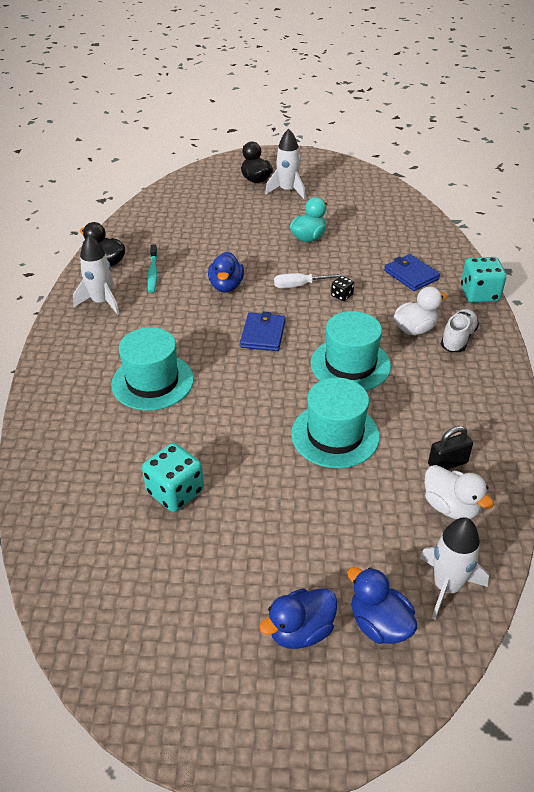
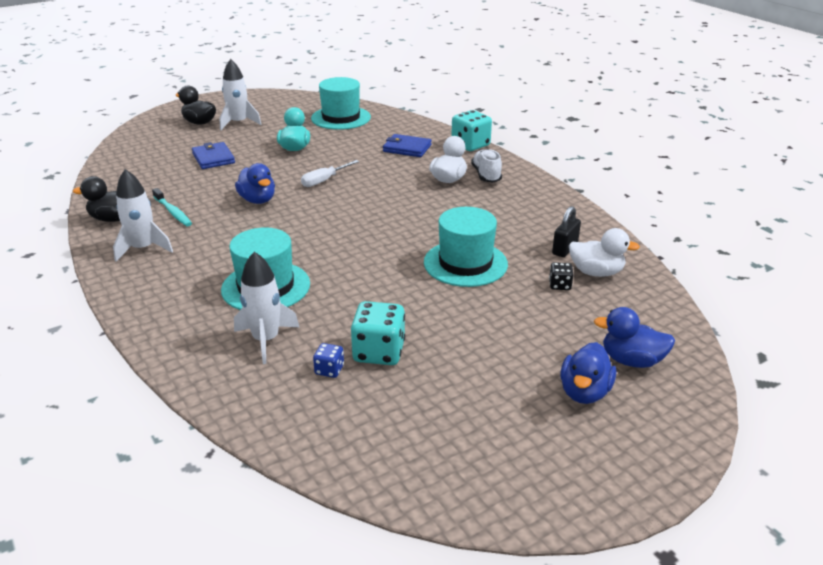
camera: 35 degrees left, 10 degrees down
(124, 489) = (329, 370): none -> blue dice
(263, 334) = (330, 221): blue wallet -> blue wallet (213, 158)
(342, 295) = (367, 176): black dice -> black dice (560, 285)
(350, 364) = (425, 216): turquoise hat -> turquoise hat (341, 118)
(447, 586) = (647, 318): white rocket -> white rocket (266, 340)

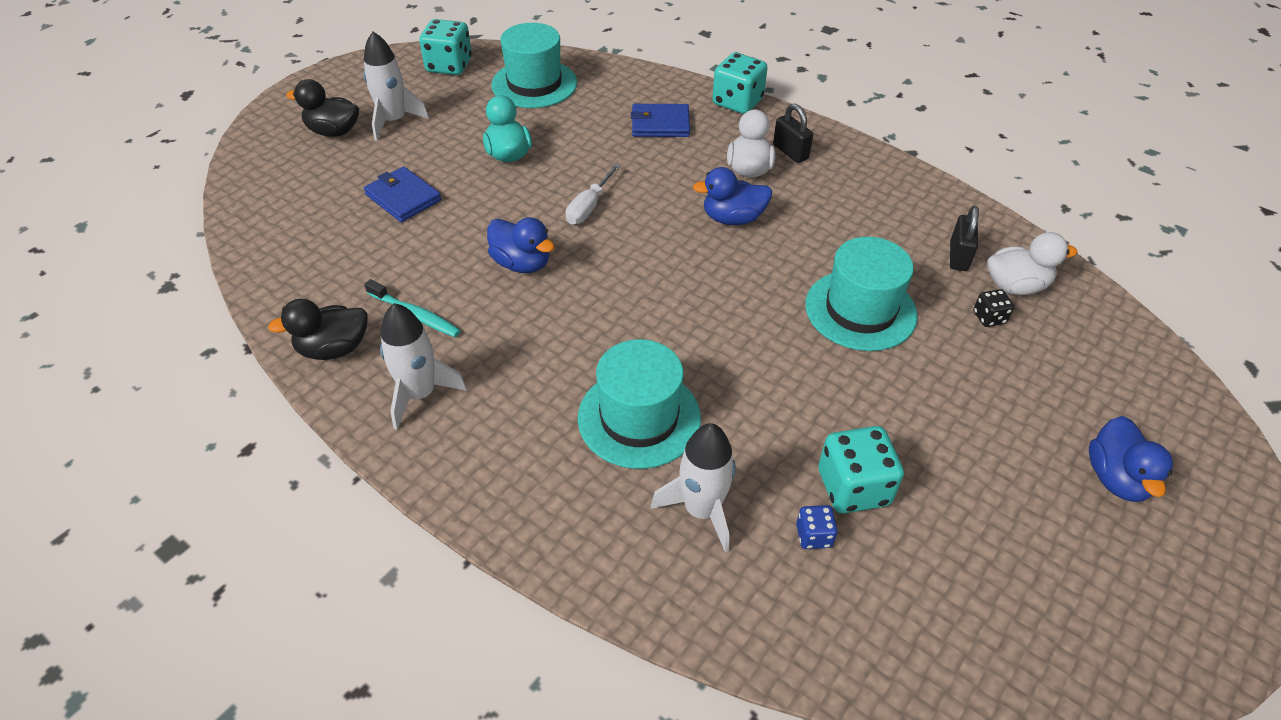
camera: 20 degrees left, 15 degrees up
(295, 102) = (449, 66): none -> turquoise dice
(486, 175) = (790, 152): white shoe -> black padlock
(631, 360) = (1134, 414): blue duck -> blue duck (733, 218)

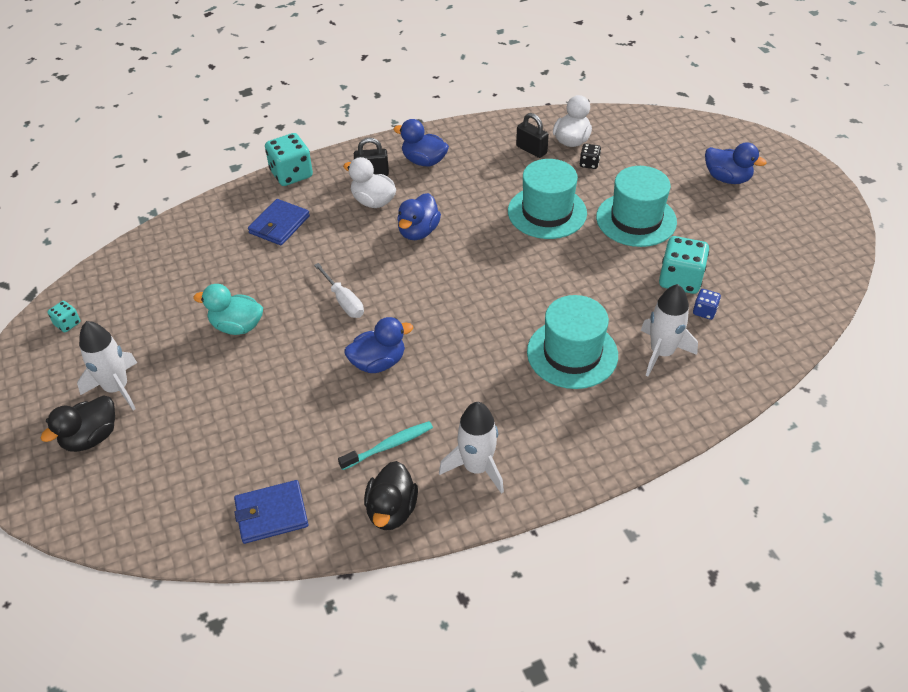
camera: 60 degrees left, 0 degrees up
(403, 197) = (235, 413): blue wallet -> blue wallet (271, 514)
(449, 66) = (67, 323): turquoise dice -> turquoise dice, size x0.51
(534, 84) = (154, 277): turquoise hat -> turquoise hat (636, 219)
(848, 180) = (424, 161): none -> blue duck

